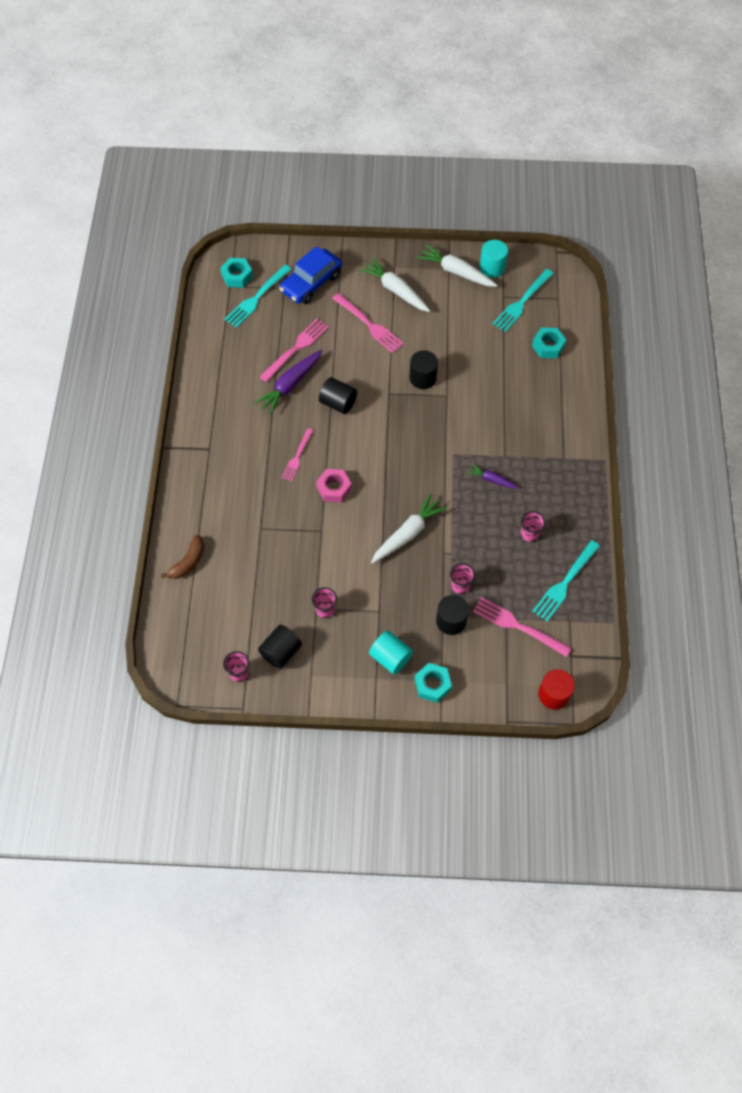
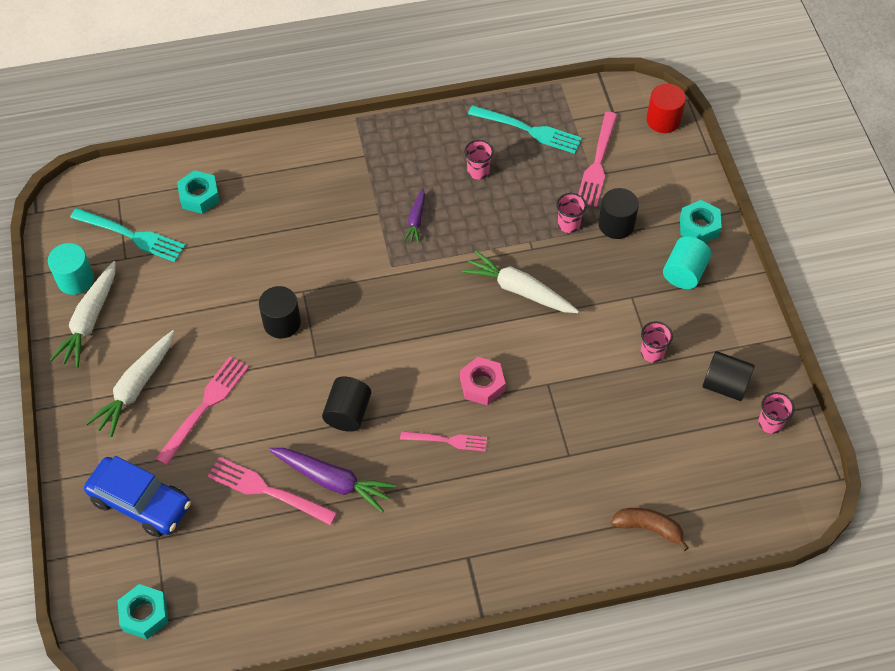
camera: 105 degrees left, 5 degrees down
(257, 298) = (183, 572): turquoise fork -> none

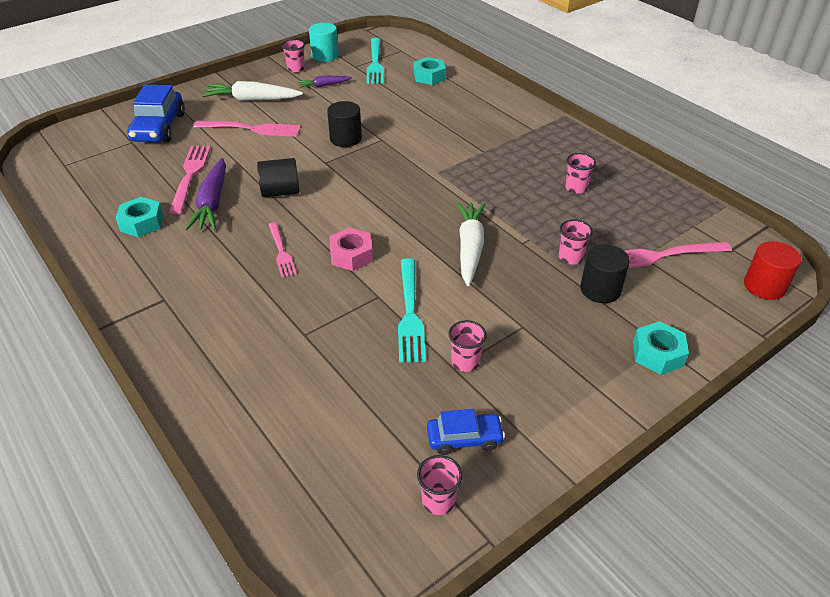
camera: 65 degrees right, 15 degrees down
(90, 320) = (296, 69): white carrot -> pink cup
(144, 614) = (66, 155): turquoise nut -> turquoise nut (142, 223)
(416, 220) = (494, 171): purple carrot -> purple carrot (323, 85)
(528, 130) = (651, 203): turquoise fork -> turquoise fork (410, 313)
(648, 528) = (242, 423): brown banana -> none
(684, 273) = (587, 359): turquoise cylinder -> none
(725, 385) = (464, 439): black cylinder -> blue car

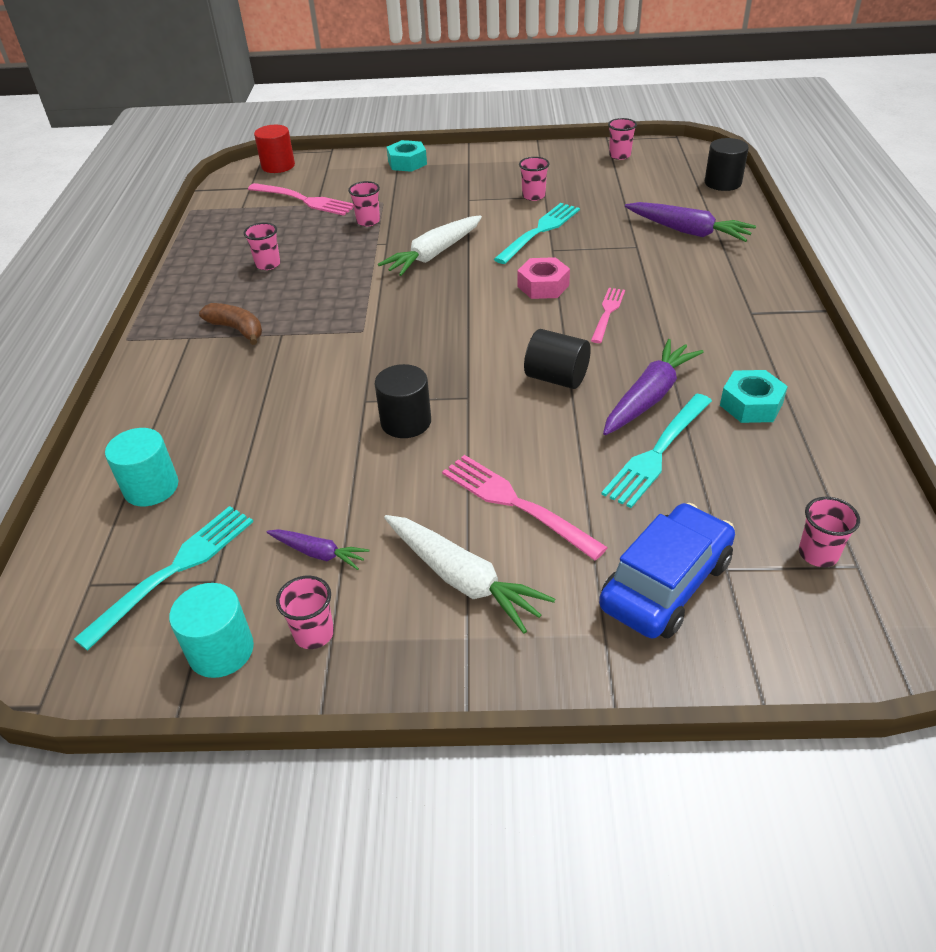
camera: 140 degrees left, 0 degrees up
(85, 162) = (818, 554): none -> pink cup
(190, 175) = (658, 452): pink fork -> turquoise fork
(265, 379) = (688, 231): none -> purple carrot
(429, 76) = (151, 487): turquoise nut -> turquoise cylinder
(464, 439) = (577, 169): blue car -> none
(514, 143) = (237, 329): none -> brown banana
(600, 289) = (382, 198): black cylinder -> black cylinder (723, 183)

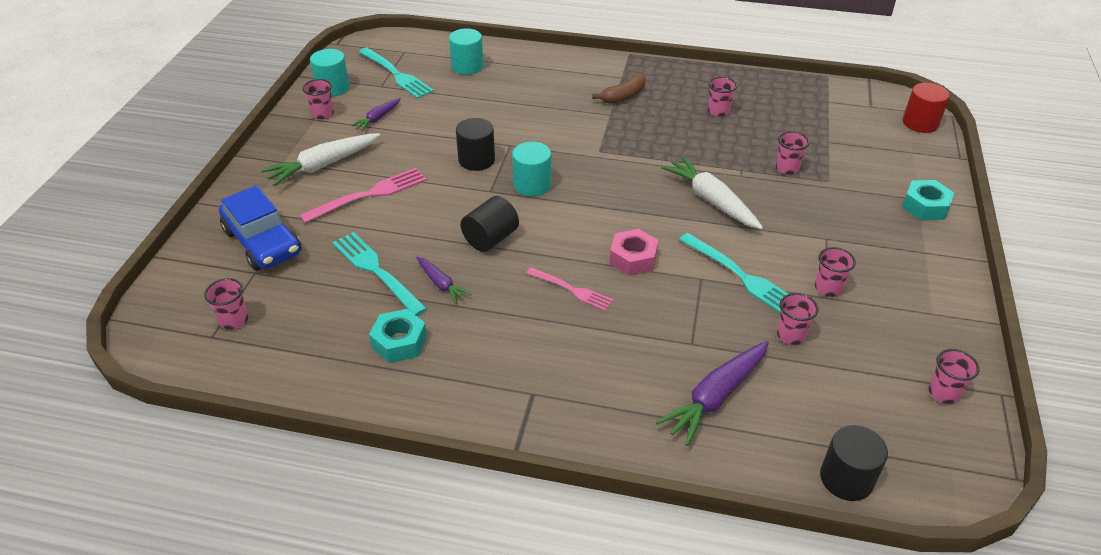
camera: 100 degrees right, 0 degrees up
(304, 200) = (838, 135): pink fork -> none
(445, 367) = (532, 185): none -> turquoise cylinder
(598, 207) = (790, 335): none -> pink cup
(649, 397) = (441, 284): purple carrot -> purple carrot, size x0.56

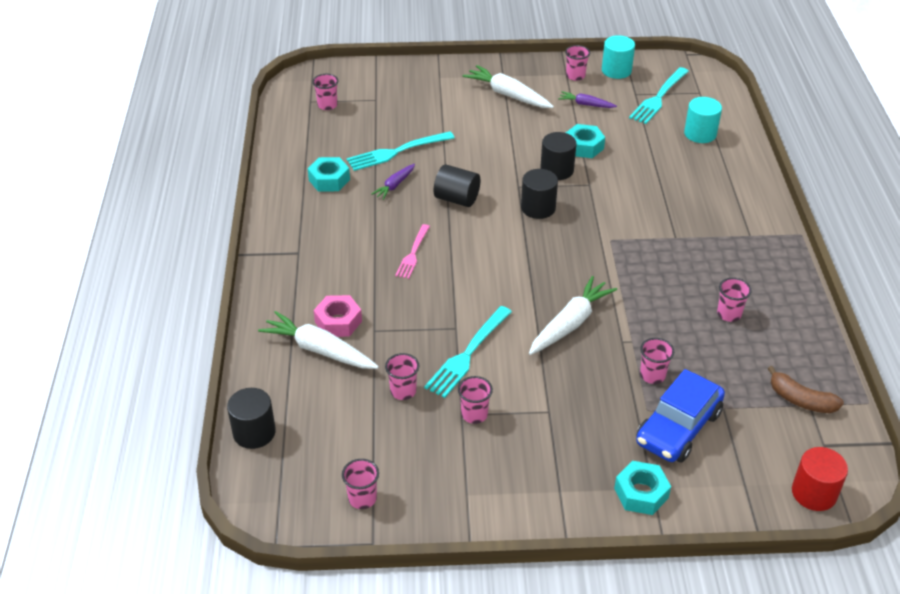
camera: 75 degrees right, 0 degrees up
(263, 242) = (407, 94): blue car -> blue car (678, 428)
(369, 195) = (482, 126): pink fork -> none
(376, 271) = (397, 152): turquoise fork -> turquoise fork turned 150 degrees counterclockwise
(447, 135) = (584, 146): none -> turquoise nut
(532, 185) = (538, 208): turquoise cylinder -> black cylinder
(624, 96) = (715, 242): brown banana -> brown banana (801, 400)
(633, 258) = (465, 283): pink nut -> pink nut (338, 322)
(715, 397) = (319, 350): purple carrot -> white carrot

